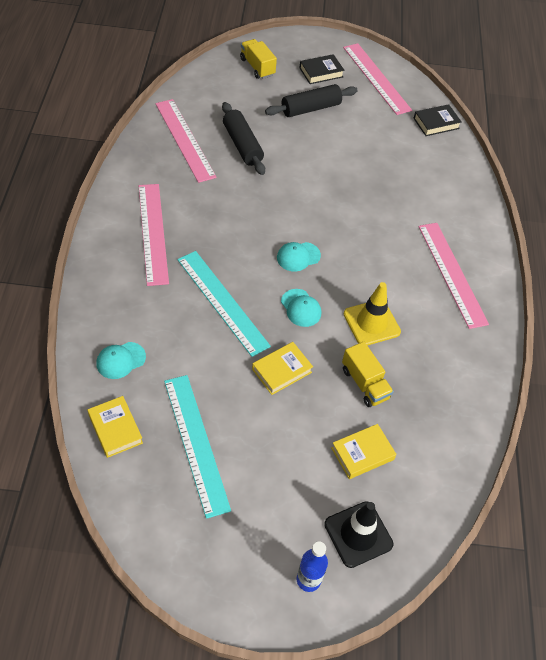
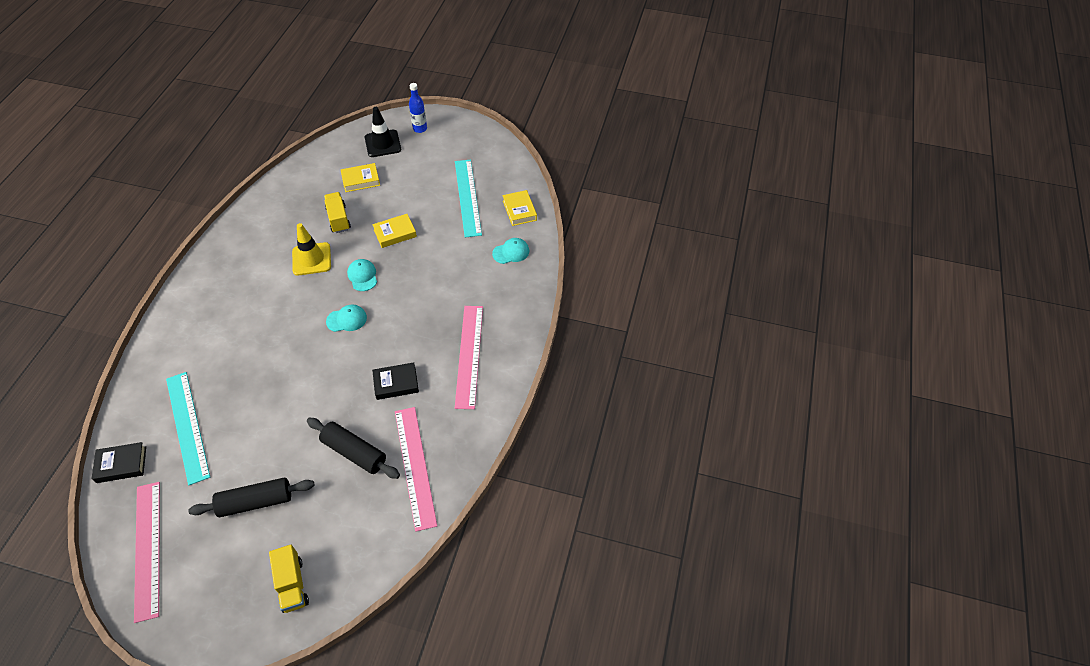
camera: 165 degrees left, 0 degrees up
(222, 302) = (424, 287): turquoise ruler -> turquoise ruler (187, 426)
(242, 145) = (354, 452): black rolling pin -> black rolling pin turned 45 degrees counterclockwise
(321, 72) = (213, 566): black book -> black book (396, 383)
(452, 273) = (221, 291): pink ruler -> none

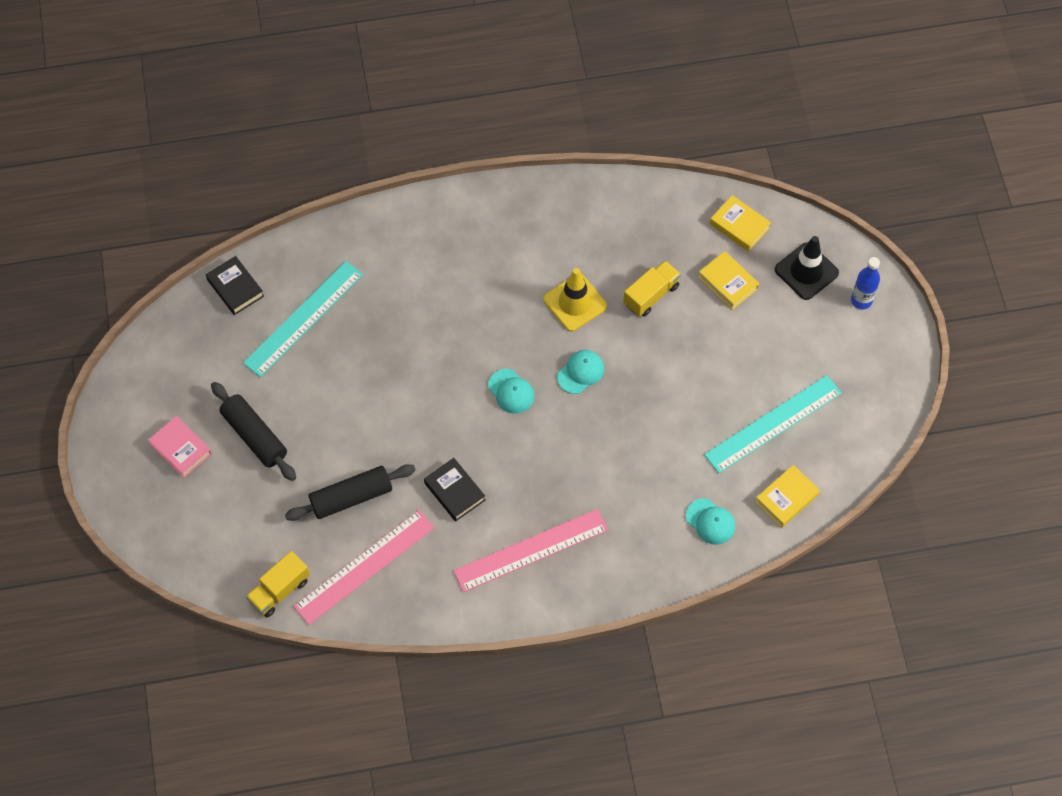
camera: 65 degrees right, 10 degrees up
(147, 549) = (166, 371): pink ruler -> none
(224, 565) = (181, 449): none -> pink book
(292, 584) = (189, 522): yellow truck -> yellow truck (279, 590)
(354, 452) = (351, 497): black rolling pin -> black rolling pin turned 60 degrees clockwise
(395, 233) = (665, 371): yellow book -> yellow book (739, 226)

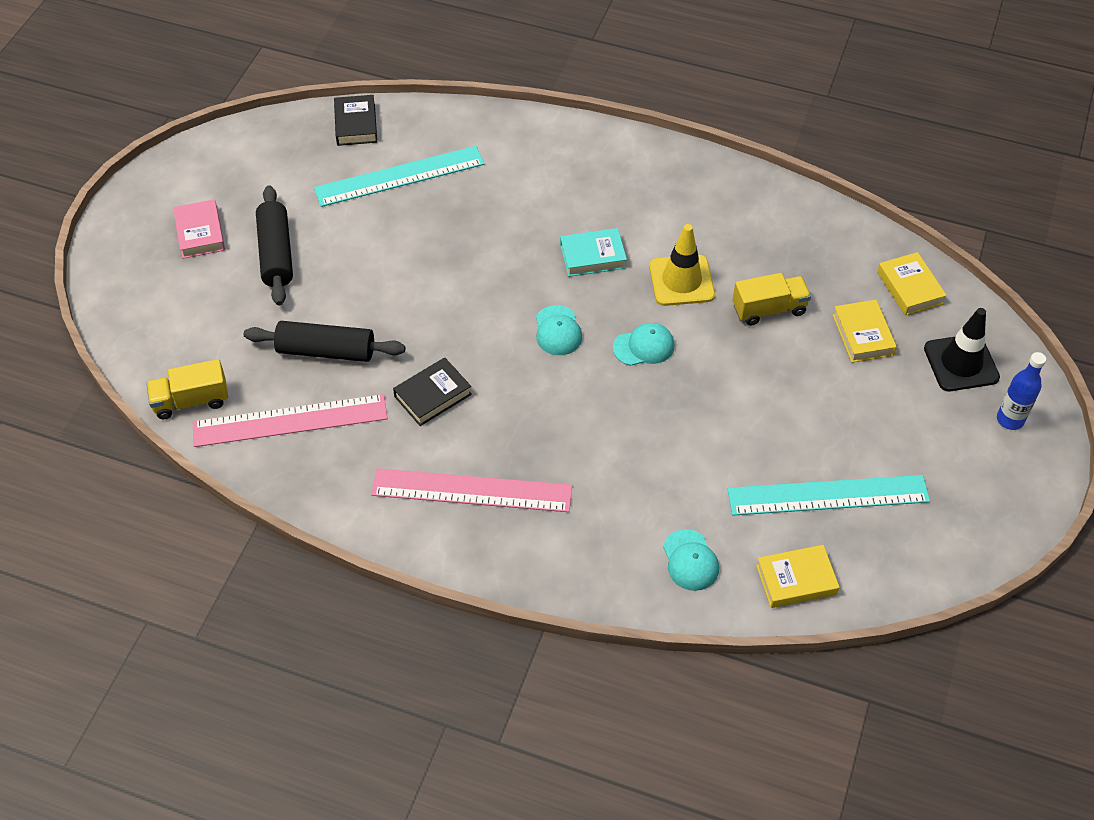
camera: 30 degrees right, 10 degrees down
(454, 491) = (433, 395): black book -> black book turned 60 degrees clockwise
(497, 315) = (593, 256): none -> turquoise book

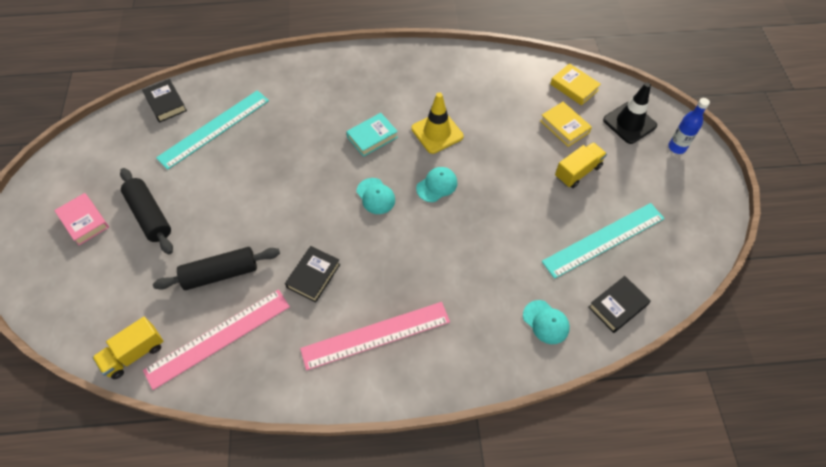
camera: 25 degrees left, 5 degrees up
(769, 309) = (500, 131): yellow truck -> yellow truck (577, 172)
(796, 580) = (617, 306): yellow book -> black book

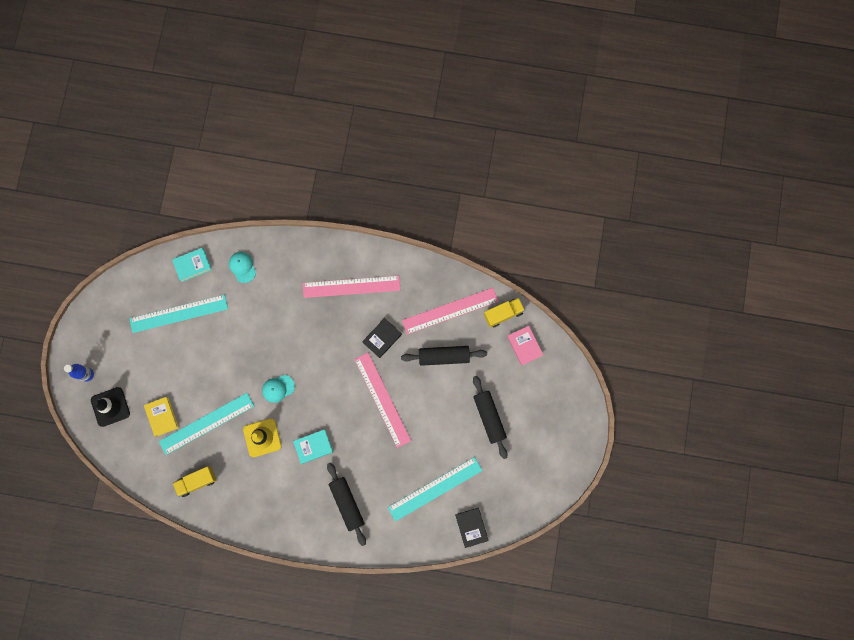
camera: 165 degrees left, 20 degrees up
(84, 221) = (536, 425): pink book -> pink book (524, 346)
(297, 204) = (382, 399): none -> pink ruler
(317, 94) = (347, 503): none -> black rolling pin
(375, 196) = (325, 391): turquoise cap -> none
(509, 132) = (206, 423): none -> turquoise ruler
(574, 87) = (136, 454): yellow book -> none
(577, 172) = (171, 373): yellow truck -> yellow truck (197, 481)
(617, 306) = (192, 265): black book -> turquoise book

